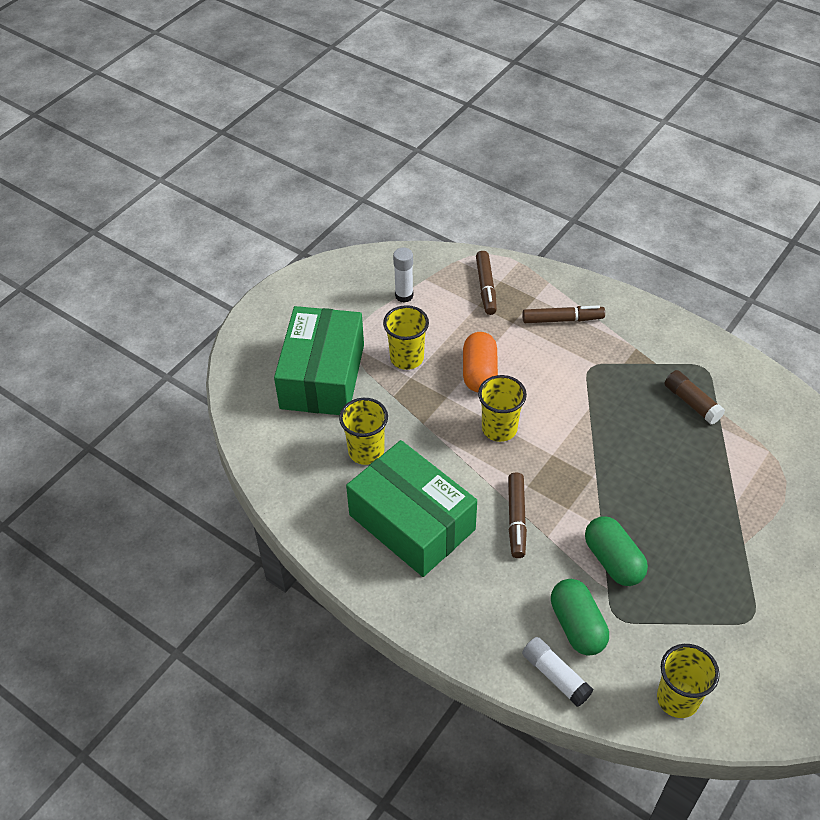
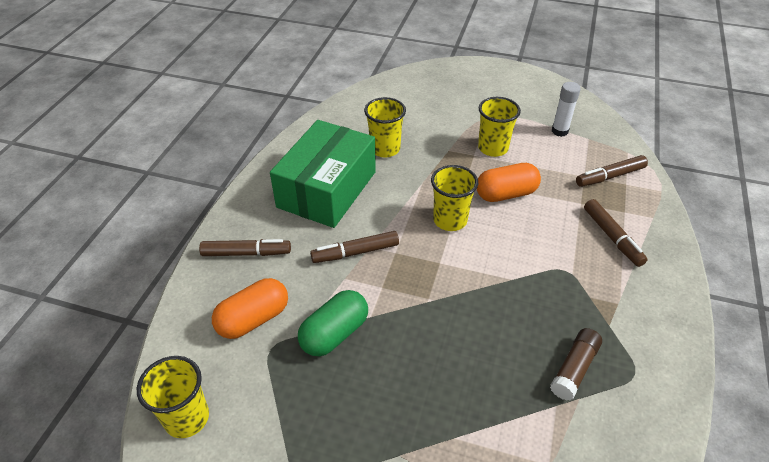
camera: 70 degrees right, 5 degrees down
(322, 376) = (445, 110): green box -> none
(484, 618) = (246, 253): none -> brown marker
(555, 675) = (198, 313): white glue stick -> none
(577, 626) = (253, 319): green capsule -> orange capsule

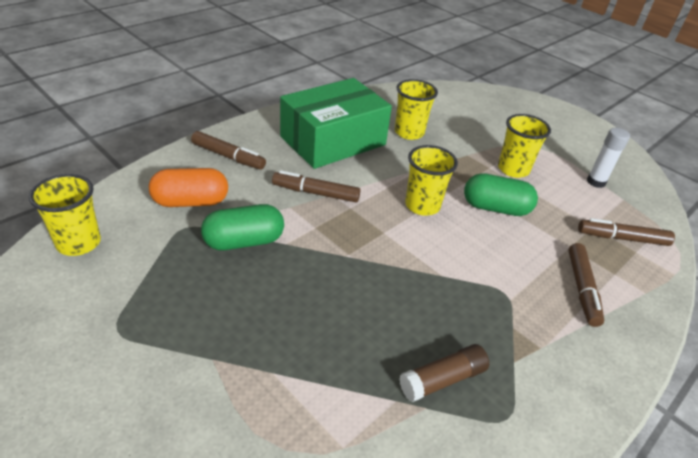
camera: 25 degrees right, 5 degrees down
(506, 194) = (495, 208): orange capsule -> green capsule

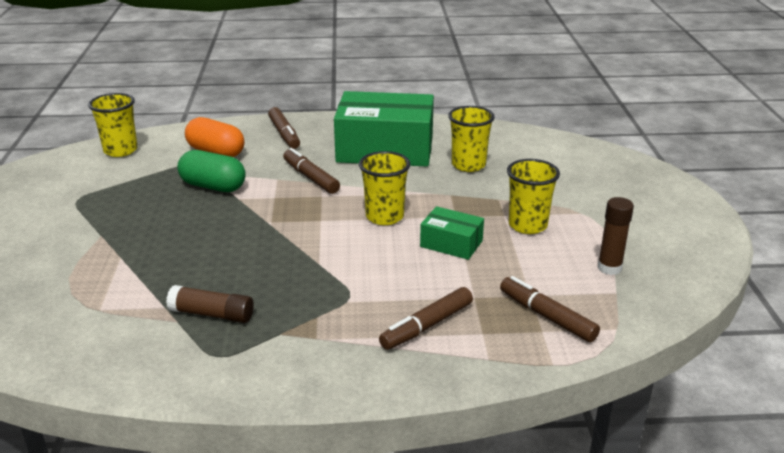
camera: 45 degrees right, 10 degrees down
(495, 208) = (451, 244): green capsule -> green box
(596, 182) = (609, 268): white glue stick -> brown glue stick

